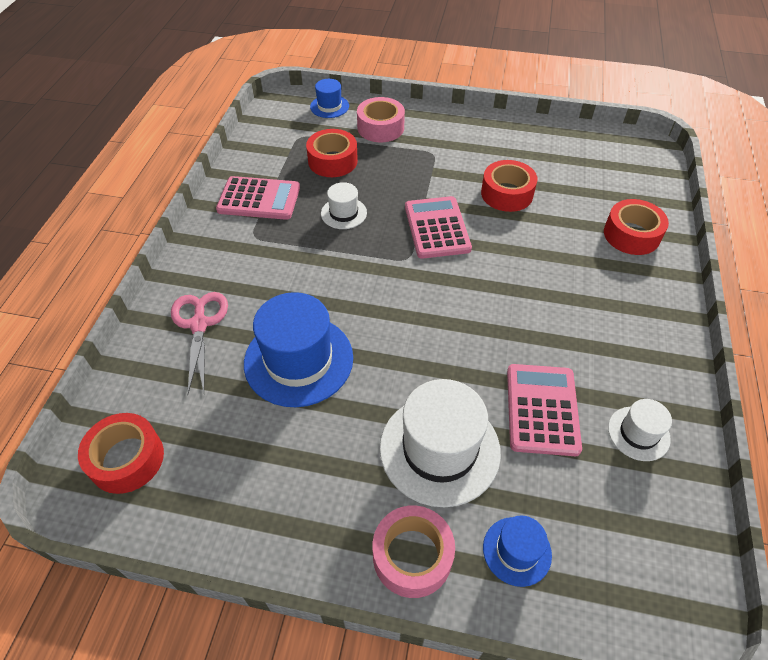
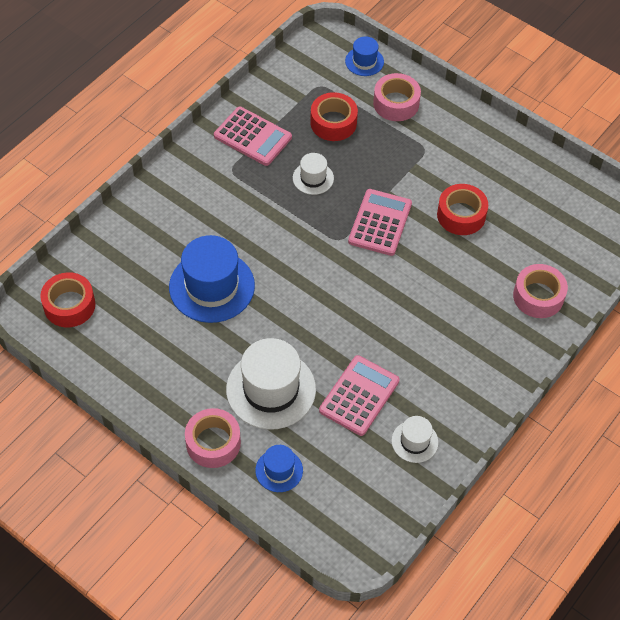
camera: 25 degrees right, 5 degrees up
(199, 324) = (156, 229): pink scissors -> none
(631, 235) = (538, 296): red tape -> pink tape

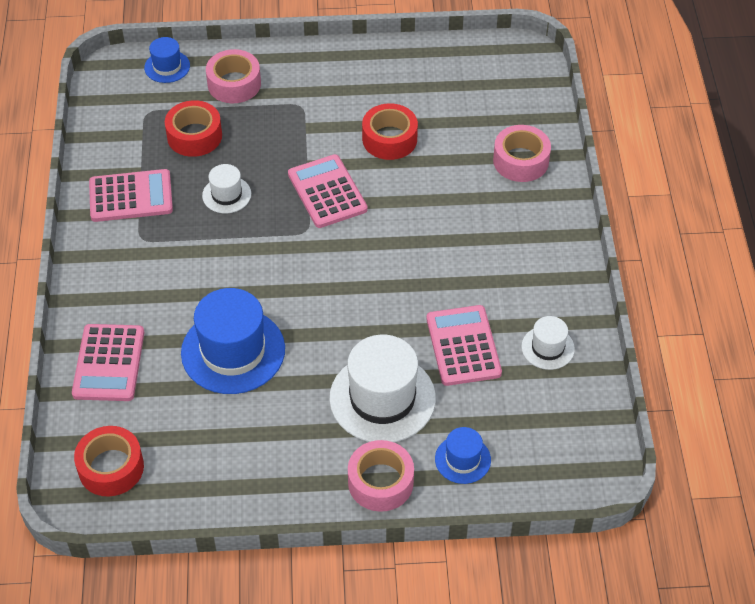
camera: 40 degrees left, 5 degrees down
(132, 238) = (108, 363): none -> pink calculator

